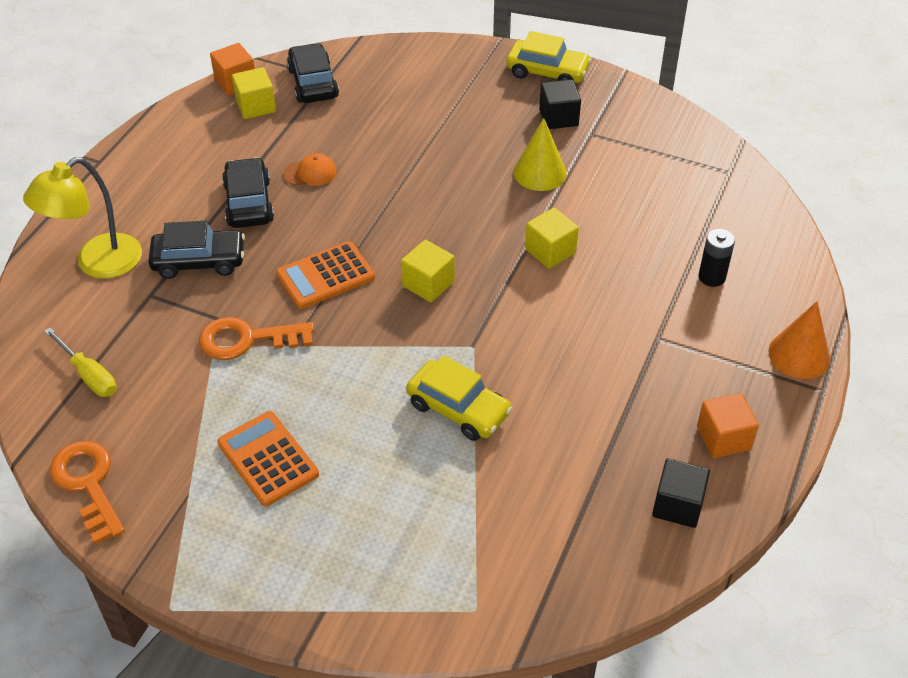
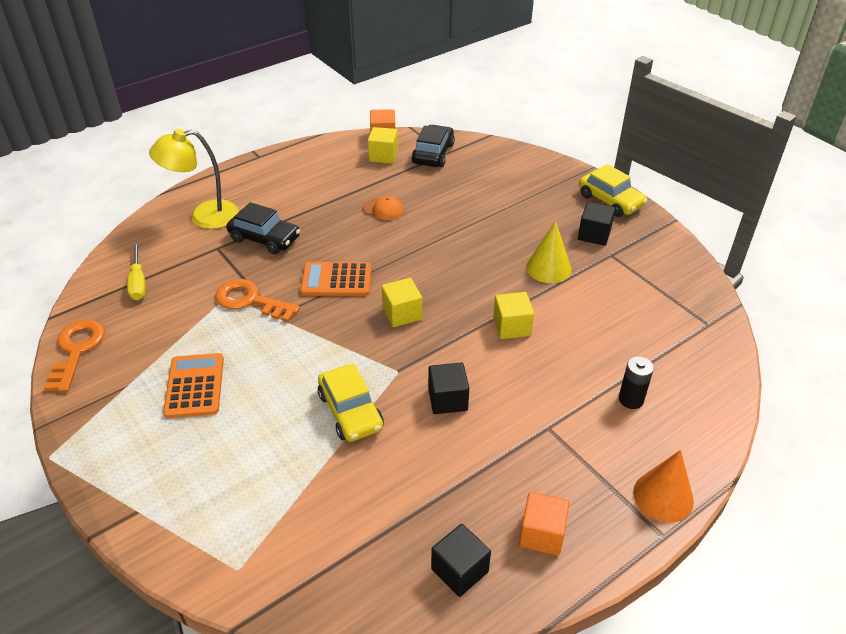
camera: 30 degrees right, 5 degrees down
(248, 203) = (327, 214): black car -> none
(545, 353) = (447, 399): none -> black cube

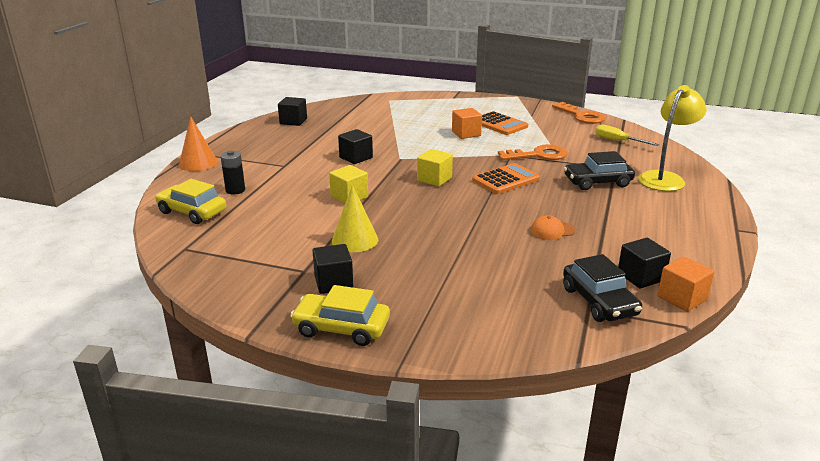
camera: 145 degrees right, 15 degrees down
(350, 411) = (405, 140): yellow car -> yellow car (192, 212)
(383, 156) = (641, 277): yellow cube -> black cube
(542, 534) = (261, 137): orange cube -> orange cube (466, 133)

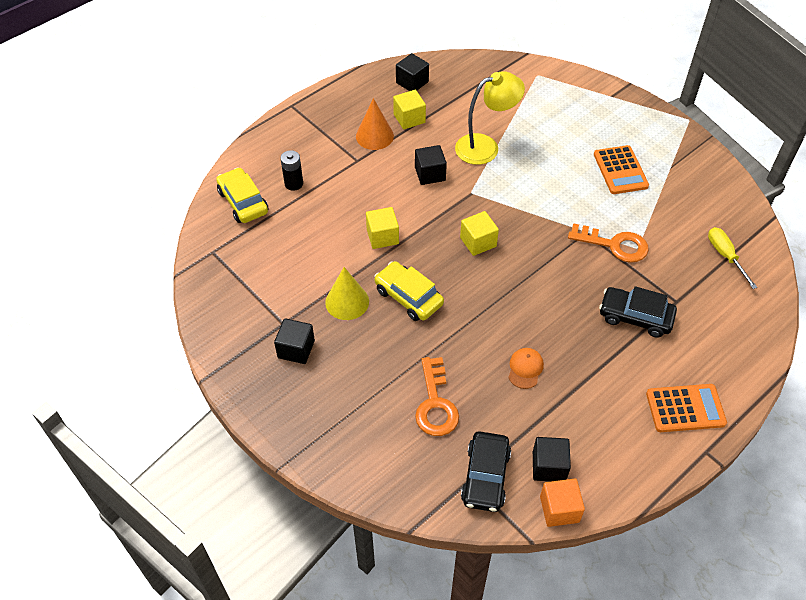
camera: 30 degrees right, 25 degrees up
(198, 163) = (286, 125): orange cone -> orange cone (374, 136)
(309, 137) = (409, 118): none -> yellow cube
(341, 328) = (269, 404): yellow car -> yellow car (408, 297)
(466, 133) = (570, 174): orange cube -> none
(506, 180) = (546, 272): orange calculator -> orange calculator (685, 408)
(552, 230) = (525, 369): orange cap -> orange cap turned 90 degrees clockwise
(581, 116) = (729, 190): orange key -> orange key (435, 404)
(665, 178) = (714, 342): yellow lamp -> yellow lamp (485, 147)

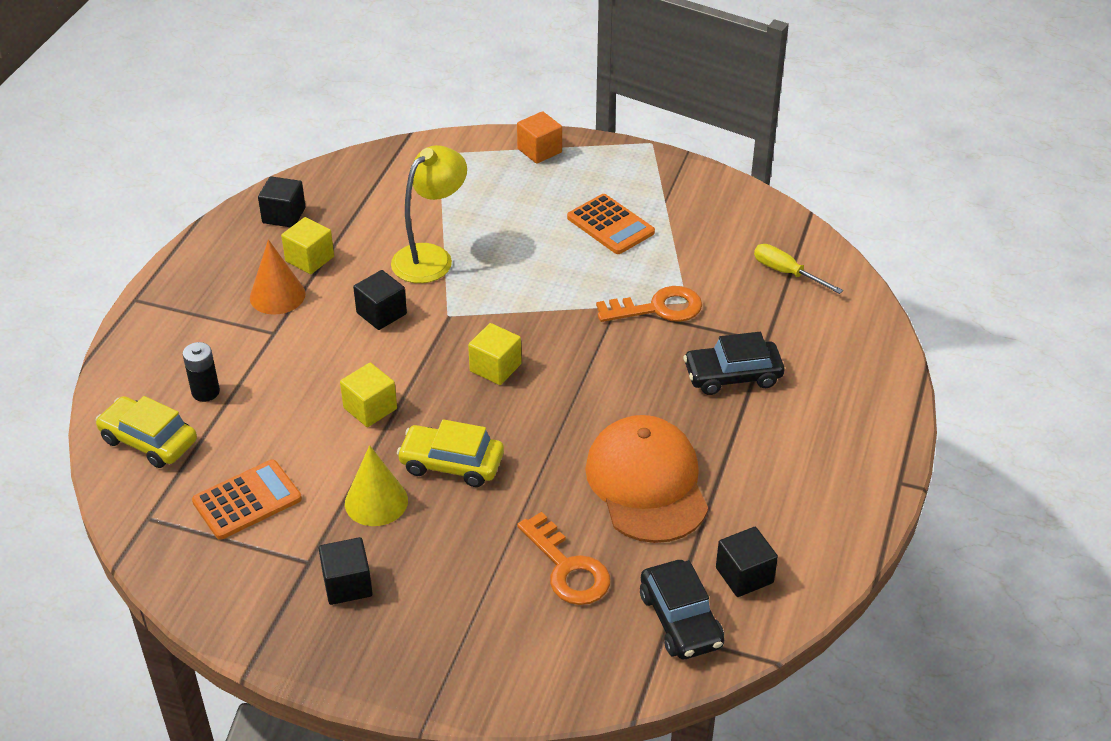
camera: 30 degrees left, 10 degrees down
(525, 369) = (647, 483): orange cap -> orange cap, size x2.47
(559, 509) = (786, 614): orange cube -> orange cube (539, 150)
(685, 408) = (849, 448): orange calculator -> orange calculator (247, 500)

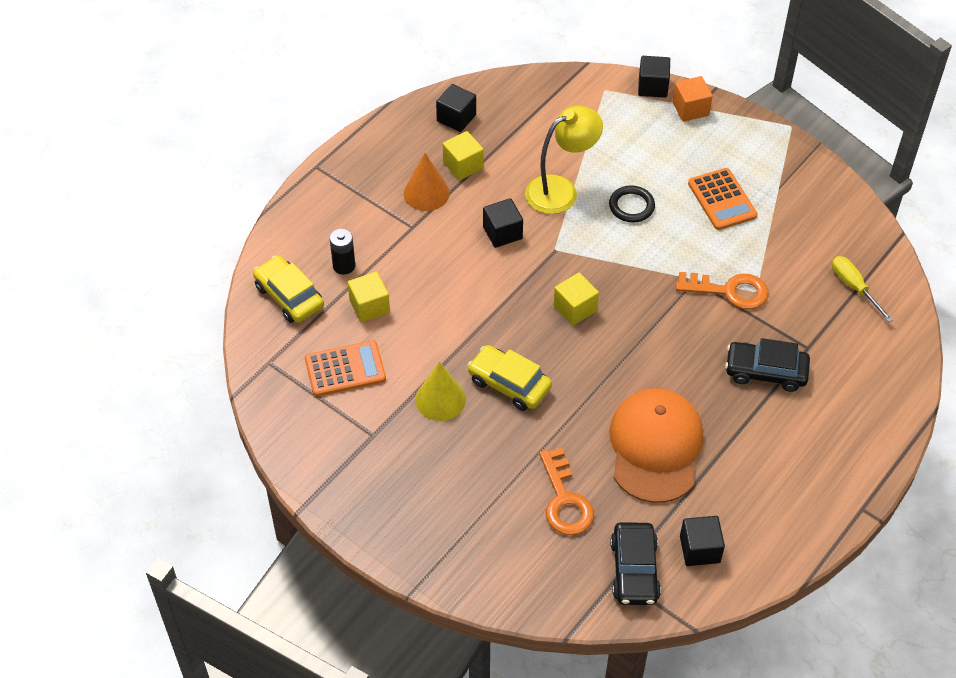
camera: 20 degrees right, 10 degrees up
(347, 584) = (395, 462): black cube -> black cube (652, 87)
(370, 408) = (464, 317): yellow cube -> yellow cube (369, 306)
(516, 254) = (631, 206): none -> black ring

